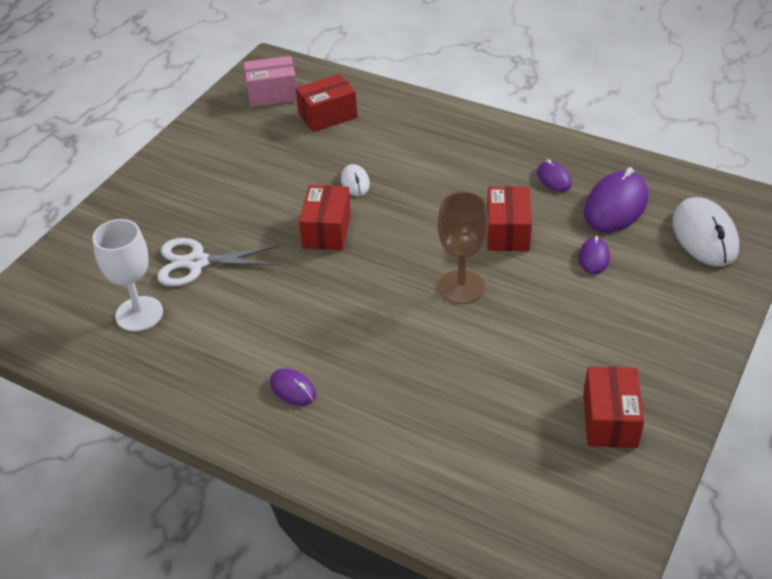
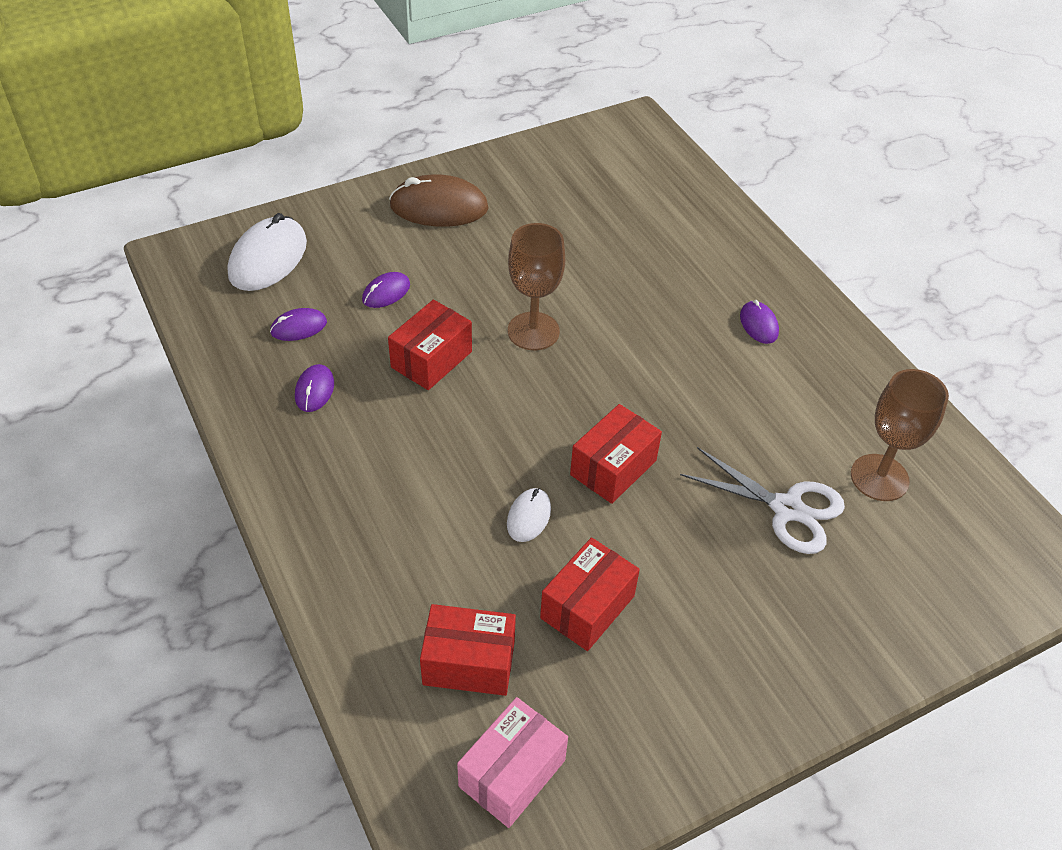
camera: 150 degrees left, 5 degrees up
(139, 314) = (879, 477): white goblet -> brown goblet
(272, 94) = (512, 773): pink box -> pink box turned 75 degrees counterclockwise
(610, 420) = (527, 184): red box -> red box (587, 607)
(615, 205) = (298, 327): purple mouse -> purple mouse, size x0.52
(649, 349) = (439, 207): none -> brown mouse

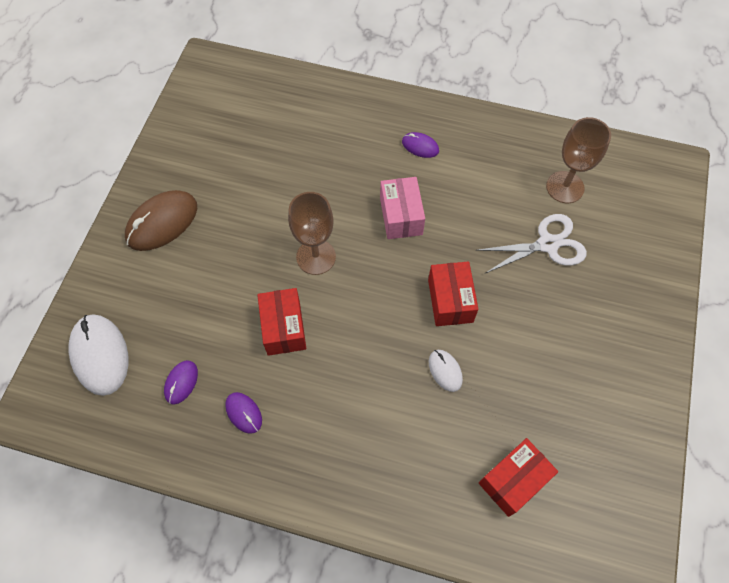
camera: 45 degrees left, 15 degrees up
(386, 292) = (204, 309): purple mouse -> none
(512, 773) = (596, 513): pink box -> pink box (401, 216)
(587, 607) = (527, 391): red box -> none

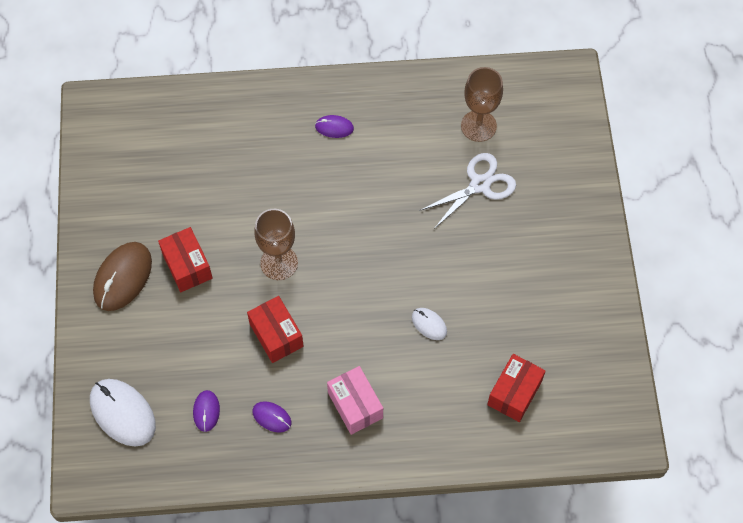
camera: 20 degrees left, 0 degrees up
(401, 216) = (341, 200): pink box -> pink box (355, 405)
(450, 301) = (412, 263): red box -> red box (187, 266)

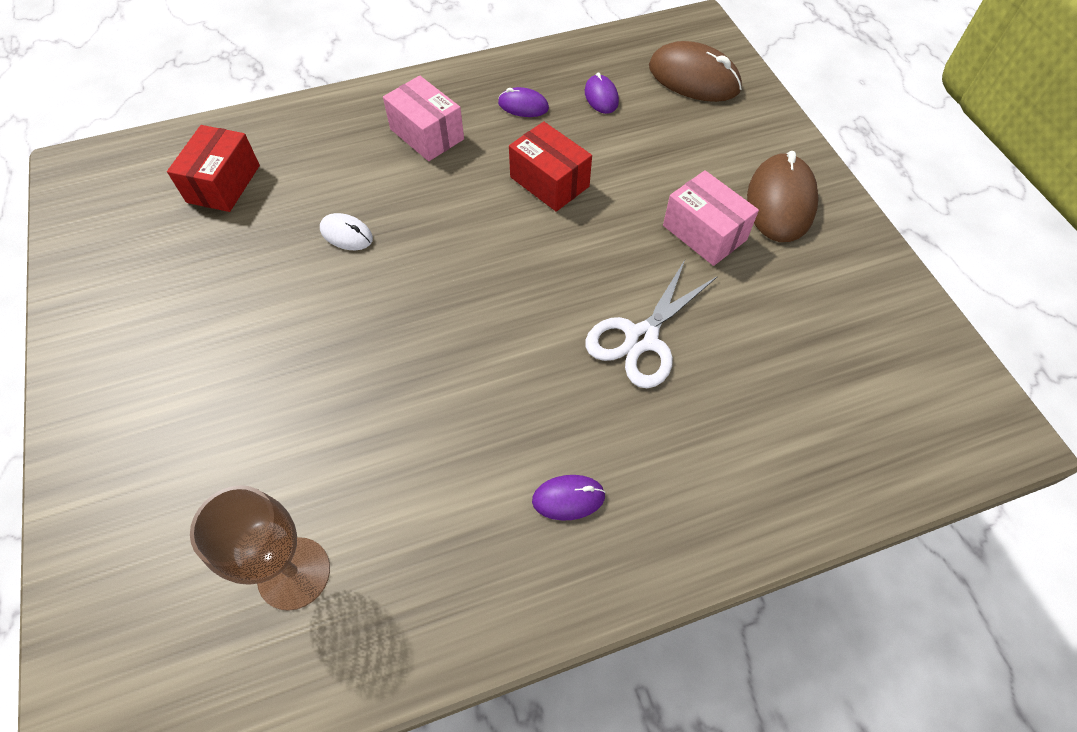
camera: 165 degrees right, 5 degrees down
(122, 413) = (694, 78): white mouse -> brown mouse
(187, 266) = (704, 233): red box -> pink box
(279, 263) = (579, 263): brown goblet -> none
(480, 184) = (284, 454): white scissors -> white scissors (641, 339)

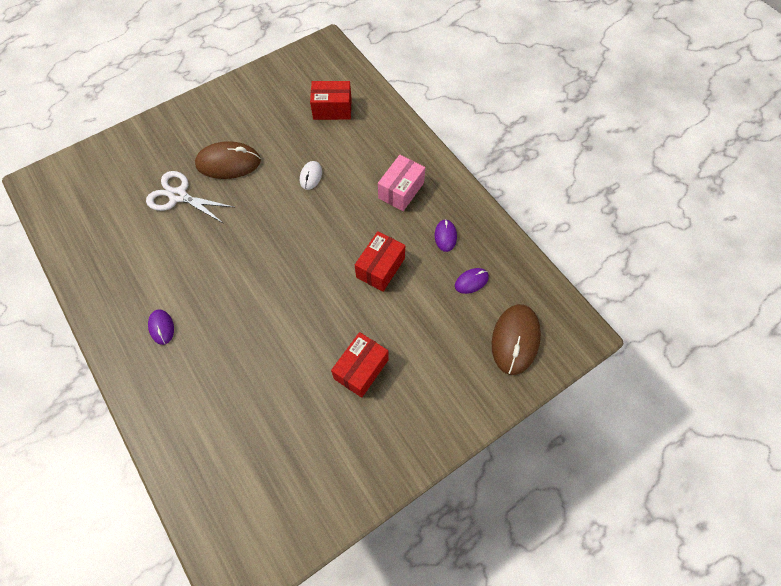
camera: 75 degrees right, 5 degrees up
(294, 573) = (114, 221): brown goblet -> none
(641, 339) = (268, 345): white scissors -> white scissors (178, 196)
(704, 233) = (361, 369): pink box -> red box
(780, 202) = (403, 417): brown mouse -> brown mouse (228, 163)

